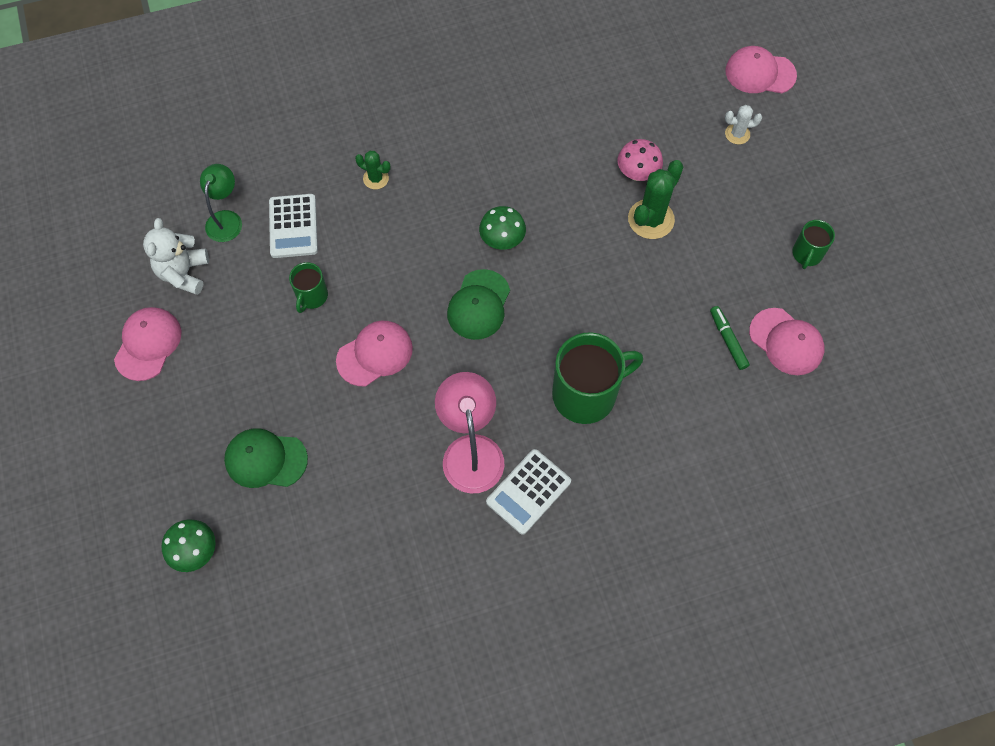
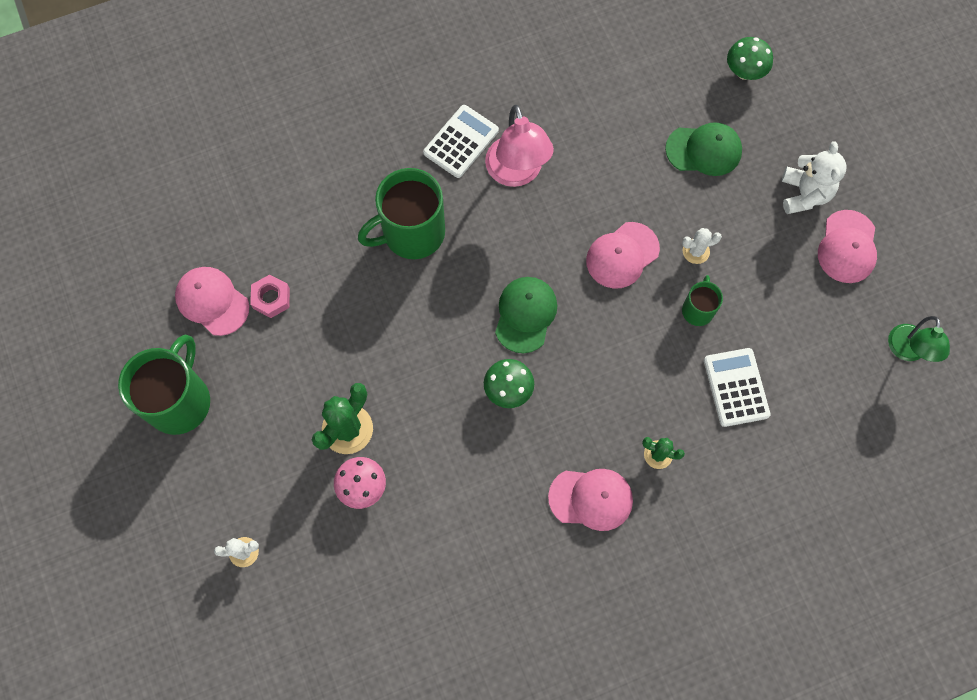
camera: 175 degrees right, 5 degrees up
(184, 273) = (836, 324): white teddy bear -> white teddy bear (804, 194)
(226, 219) = (810, 390): green lamp -> green lamp (907, 351)
(300, 352) = (696, 251): none -> white cactus
(727, 340) = (271, 298): green marker -> pink nut
(760, 73) = (209, 647): pink cap -> pink cap (591, 499)
(807, 254) = (180, 401): green mug -> green mug, size x1.95

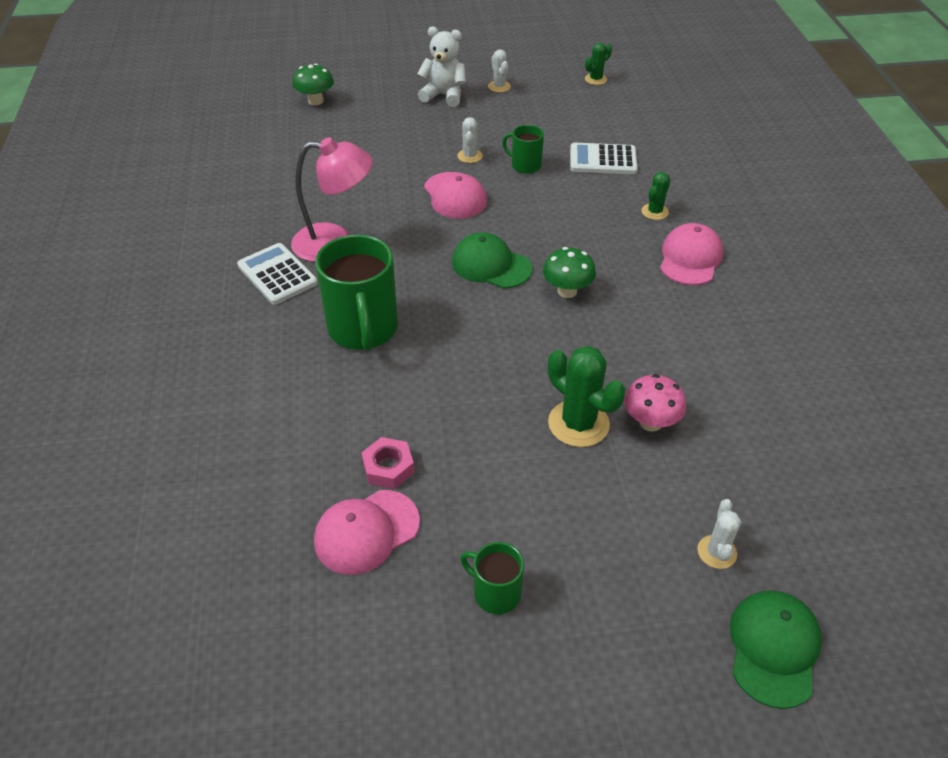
camera: 75 degrees left, 25 degrees down
(180, 401) = (495, 593): green mug -> green mug, size x0.51
(704, 150) = (376, 134): green cap -> green cap (773, 648)
(847, 247) = (499, 86): pink cap -> white cactus
(907, 351) = (595, 79): green lamp -> green cactus

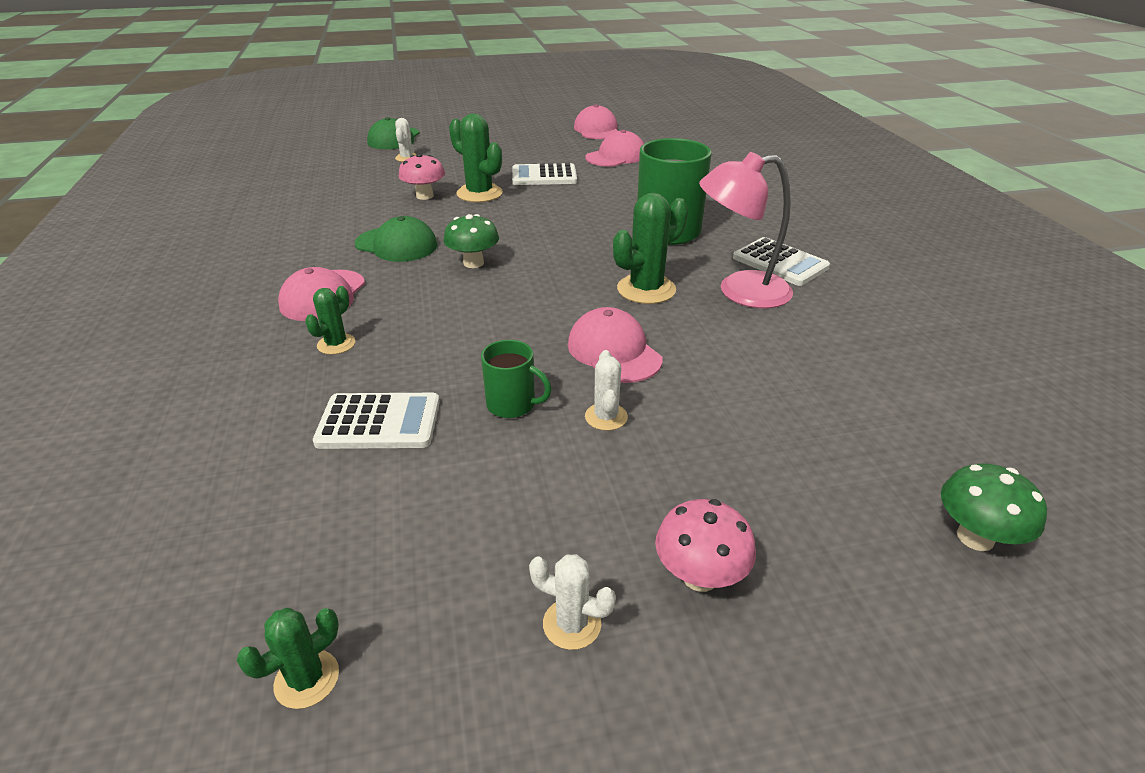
camera: 175 degrees right, 10 degrees down
(371, 668) = (597, 130): none -> pink cap
(388, 468) = (612, 174): pink nut -> none
(413, 249) = (646, 289): none -> green cactus
(444, 96) = (699, 576): white teddy bear -> pink mushroom
(489, 469) = (544, 176): none -> white calculator
(491, 265) = (555, 280): green cap -> green cap (396, 245)
(495, 593) = (537, 145): green mug -> none
(499, 86) = (572, 624): white cactus -> white cactus turned 45 degrees counterclockwise

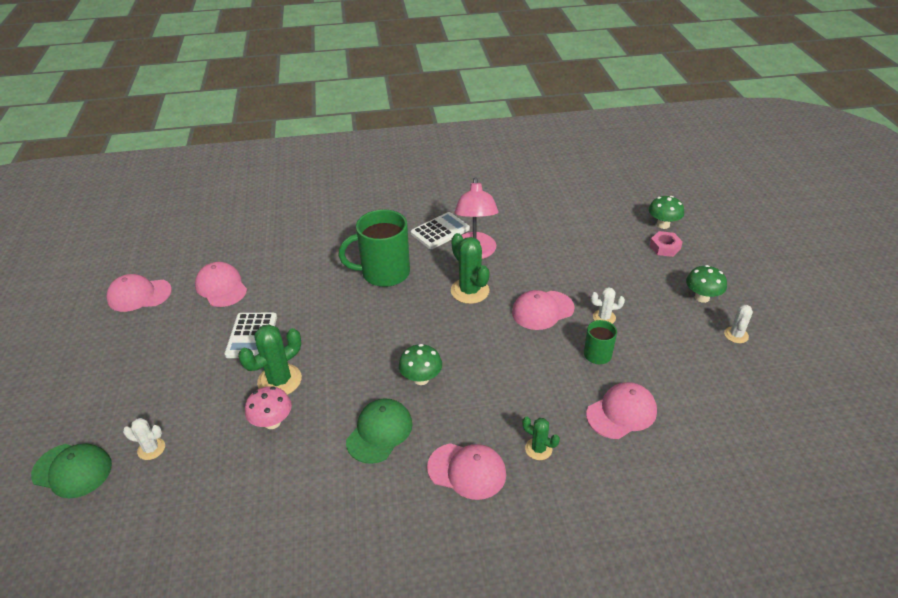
camera: 85 degrees left, 5 degrees up
(307, 679) = (788, 415): green cactus -> none
(379, 422) = (621, 413): white calculator -> pink cap
(699, 576) = (702, 297): pink mushroom -> green mushroom
(874, 529) = (664, 247): none -> pink nut

